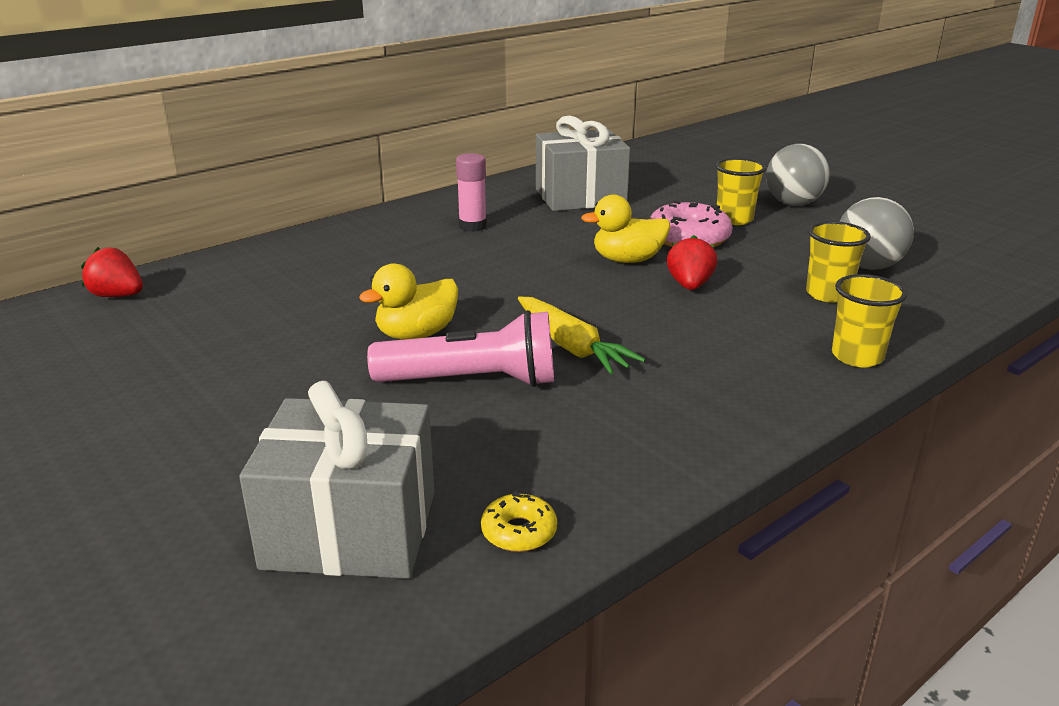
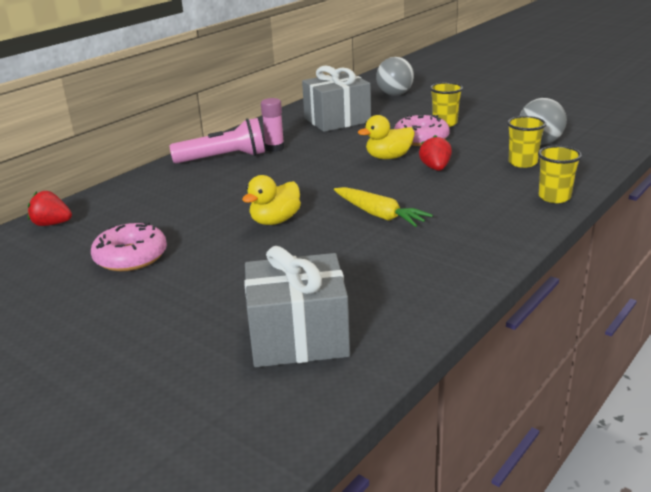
camera: 10 degrees left, 0 degrees up
(189, 359) = (131, 257): none -> pink donut
(472, 381) = (327, 244): pink flashlight -> pink flashlight (223, 158)
(519, 532) = (400, 322): yellow donut -> none
(793, 204) = (478, 109): grey ball -> grey ball (395, 94)

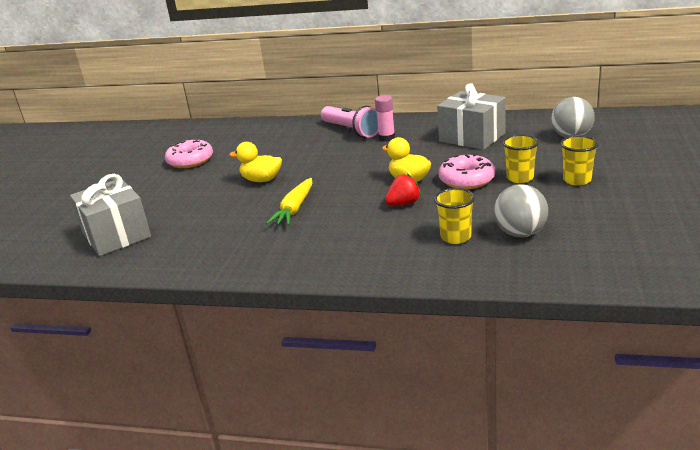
camera: 65 degrees right, 0 degrees up
(52, 224) = (219, 128): red strawberry -> none
(554, 197) = (385, 270): yellow cup -> yellow cup (577, 180)

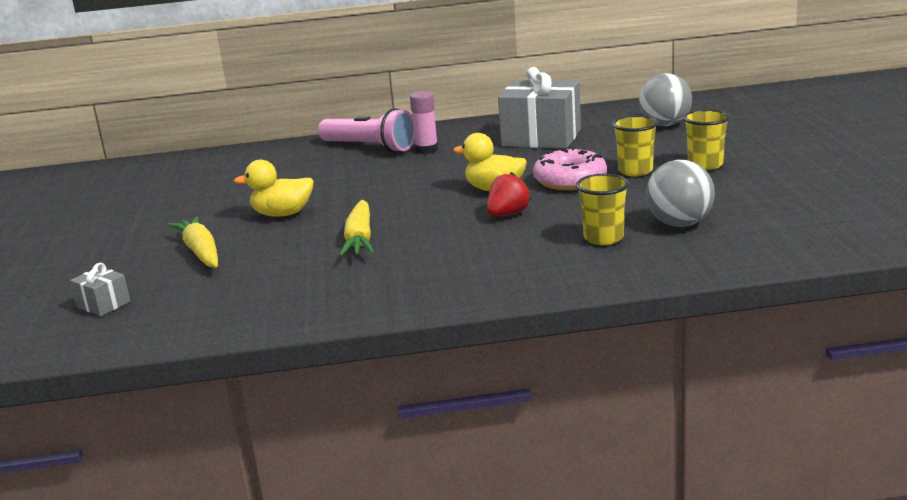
camera: 20 degrees left, 5 degrees down
(116, 235) = (103, 304): grey gift -> grey gift, size x0.45
(190, 160) = (149, 206): pink donut -> none
(195, 203) = (201, 252): none -> yellow carrot

